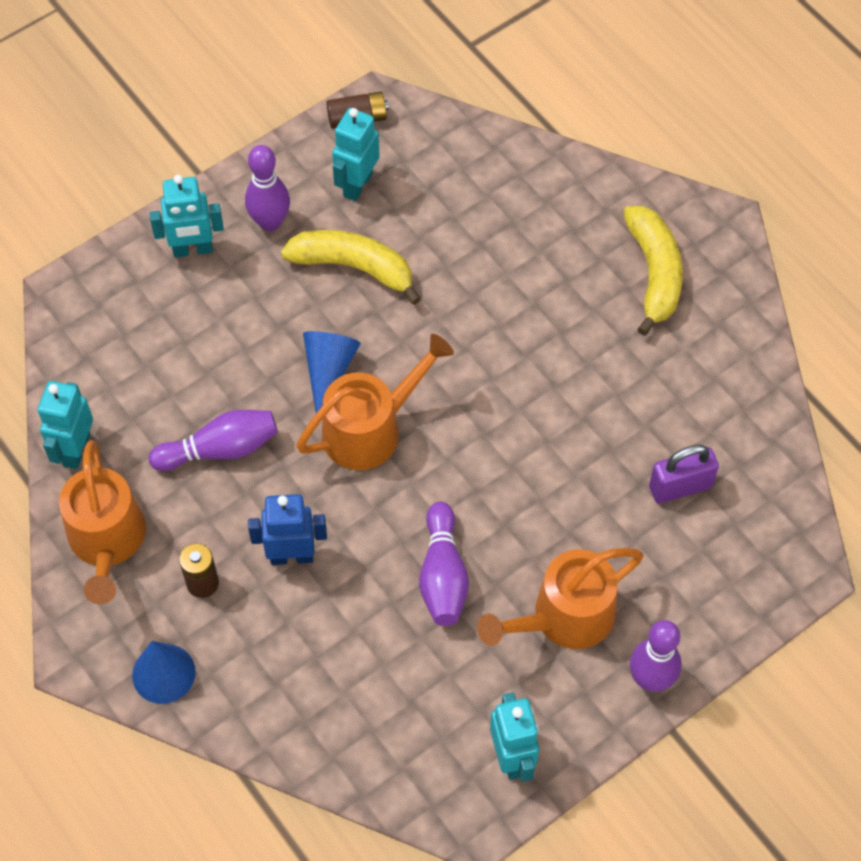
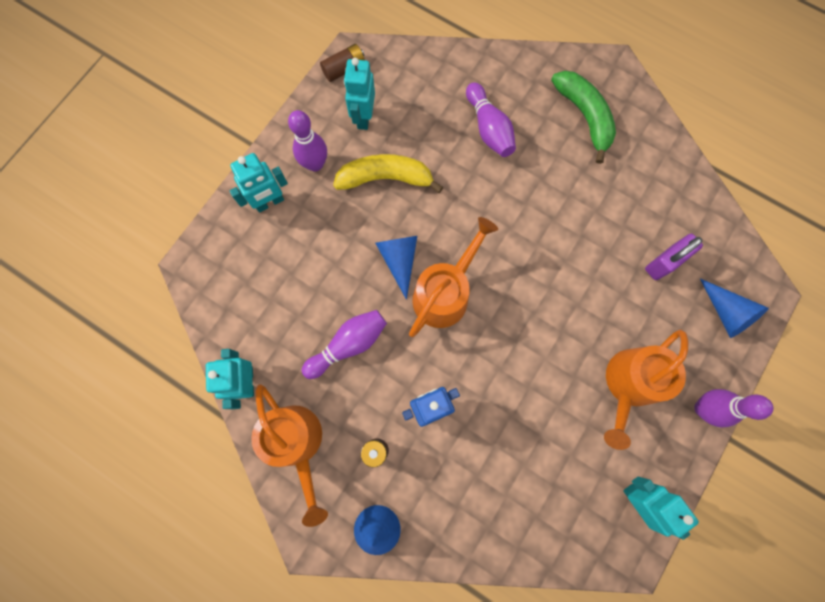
camera: 20 degrees left, 15 degrees up
(443, 575) = (537, 383): purple bowling pin -> purple bowling pin (489, 128)
(654, 273) = (584, 116): yellow banana -> green banana
(737, 575) = (726, 313): none -> blue cone

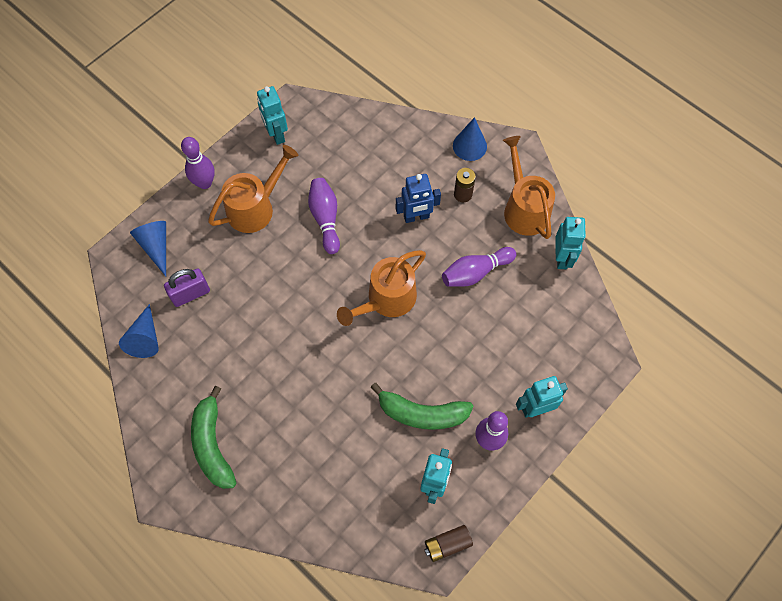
camera: 170 degrees left, 10 degrees down
(386, 178) = (422, 413): yellow banana -> green banana
(399, 260) = (421, 334): blue cone -> blue cone (145, 338)
(489, 128) = (311, 448): purple bowling pin -> purple bowling pin (325, 219)

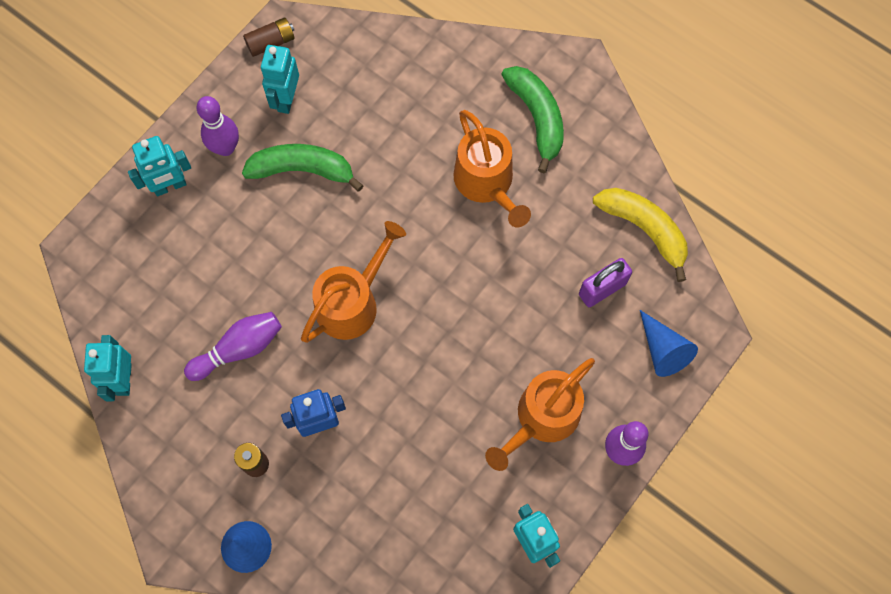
camera: 175 degrees right, 5 degrees up
(145, 338) = (644, 229): blue cone -> yellow banana
(325, 219) = (443, 409): purple bowling pin -> none
(524, 208) = (171, 449): orange watering can -> orange watering can (487, 183)

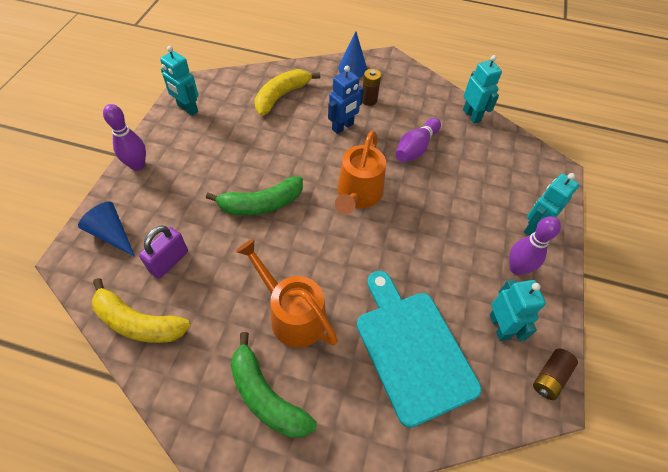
camera: 155 degrees right, 15 degrees down
(303, 170) = (448, 272): green banana -> green banana (261, 204)
(384, 109) = (412, 349): none -> turquoise cutting board
(384, 520) = (281, 96): none -> yellow banana
(542, 418) = (197, 167): orange watering can -> none

